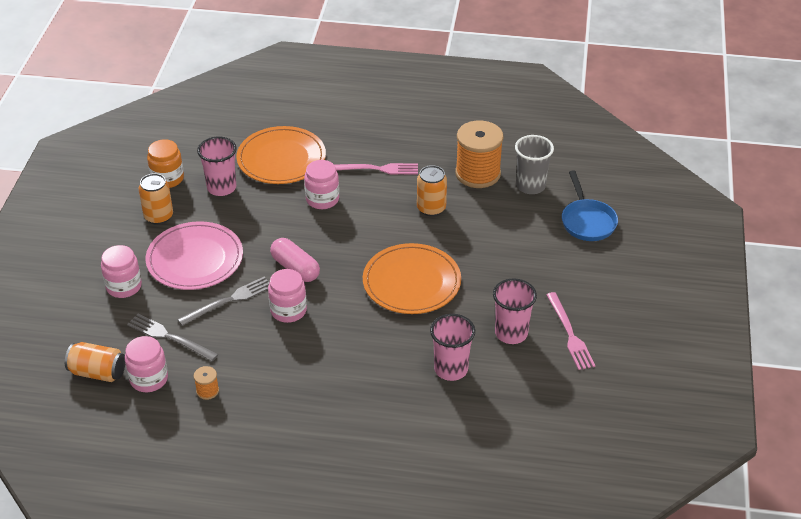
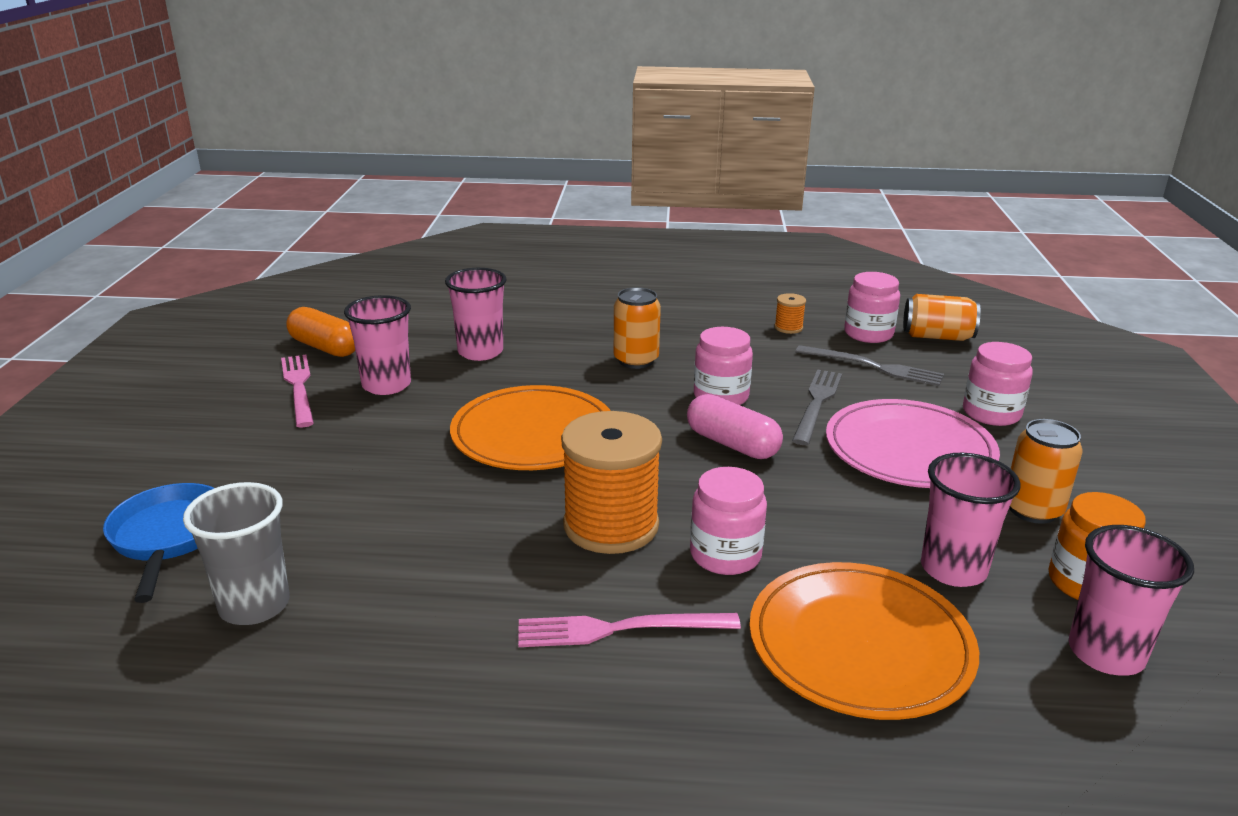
camera: 175 degrees right, 15 degrees down
(186, 151) = (1106, 653): none -> pink cup
(229, 301) = (817, 403): grey fork -> grey fork turned 150 degrees clockwise
(431, 208) = (492, 547): orange can -> orange can (636, 360)
(478, 173) = (372, 630): orange spool -> orange spool (611, 525)
(569, 381) = (325, 347): none -> orange capsule

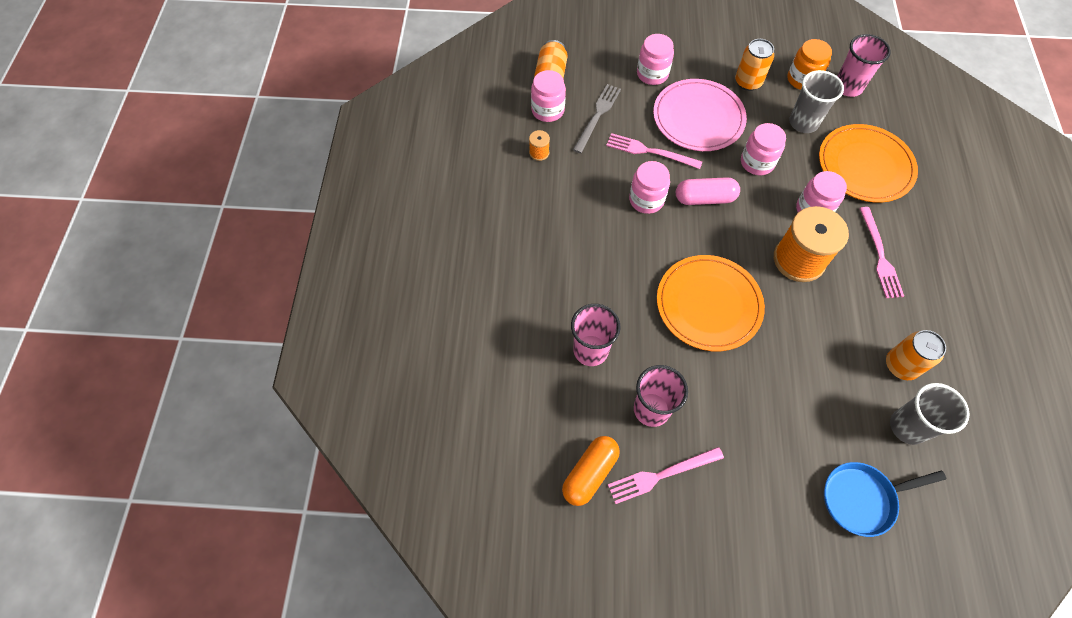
camera: 90 degrees left, 35 degrees up
(636, 360) = (597, 246): orange can -> orange can (901, 365)
(732, 444) = (704, 198): pink capsule -> pink capsule turned 45 degrees clockwise
(817, 403) = (650, 151): grey fork -> pink fork
(825, 502) = (757, 162): none -> pink jar
(953, 569) = (803, 123): pink cup -> grey cup

